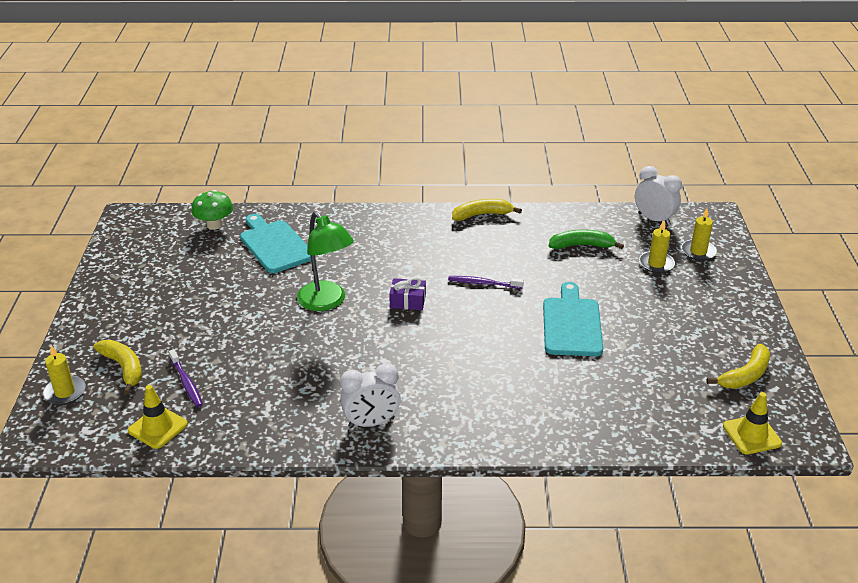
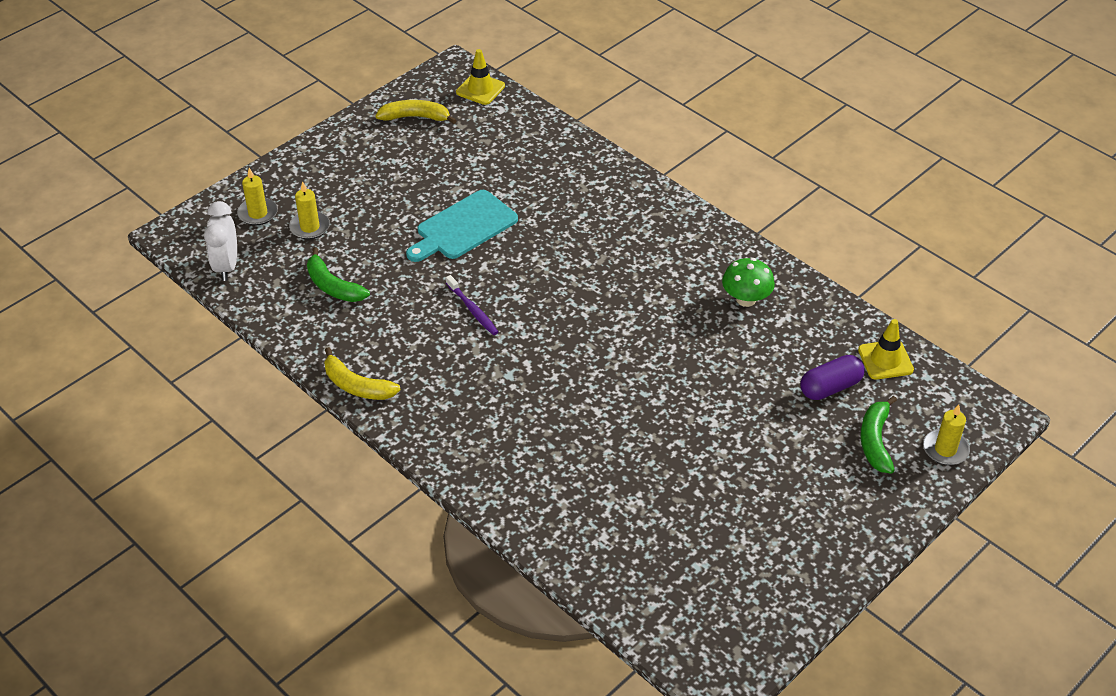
camera: 135 degrees left, 10 degrees up
(124, 368) = (875, 441): yellow banana -> green banana
(186, 382) = (830, 387): purple toothbrush -> purple capsule
(214, 225) = (634, 583): green mushroom -> green mushroom (746, 299)
(275, 245) = (601, 499): turquoise cutting board -> none
(326, 302) = (629, 387): green lamp -> none
(371, 423) = (716, 256): white clock -> none
(407, 301) = (559, 338): purple gift -> none

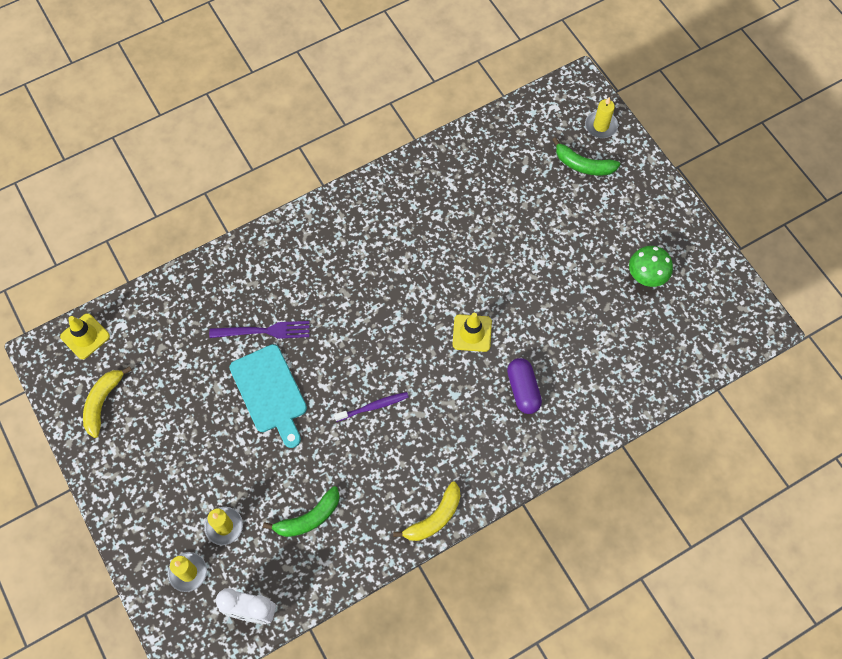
camera: 75 degrees left, 20 degrees up
(531, 208) = (264, 331): none -> purple fork
(746, 299) = (422, 202): green mushroom -> green mushroom (646, 275)
(830, 387) = (527, 175): purple capsule -> purple capsule (523, 390)
(885, 360) = (510, 132): yellow traffic cone -> yellow traffic cone (472, 333)

